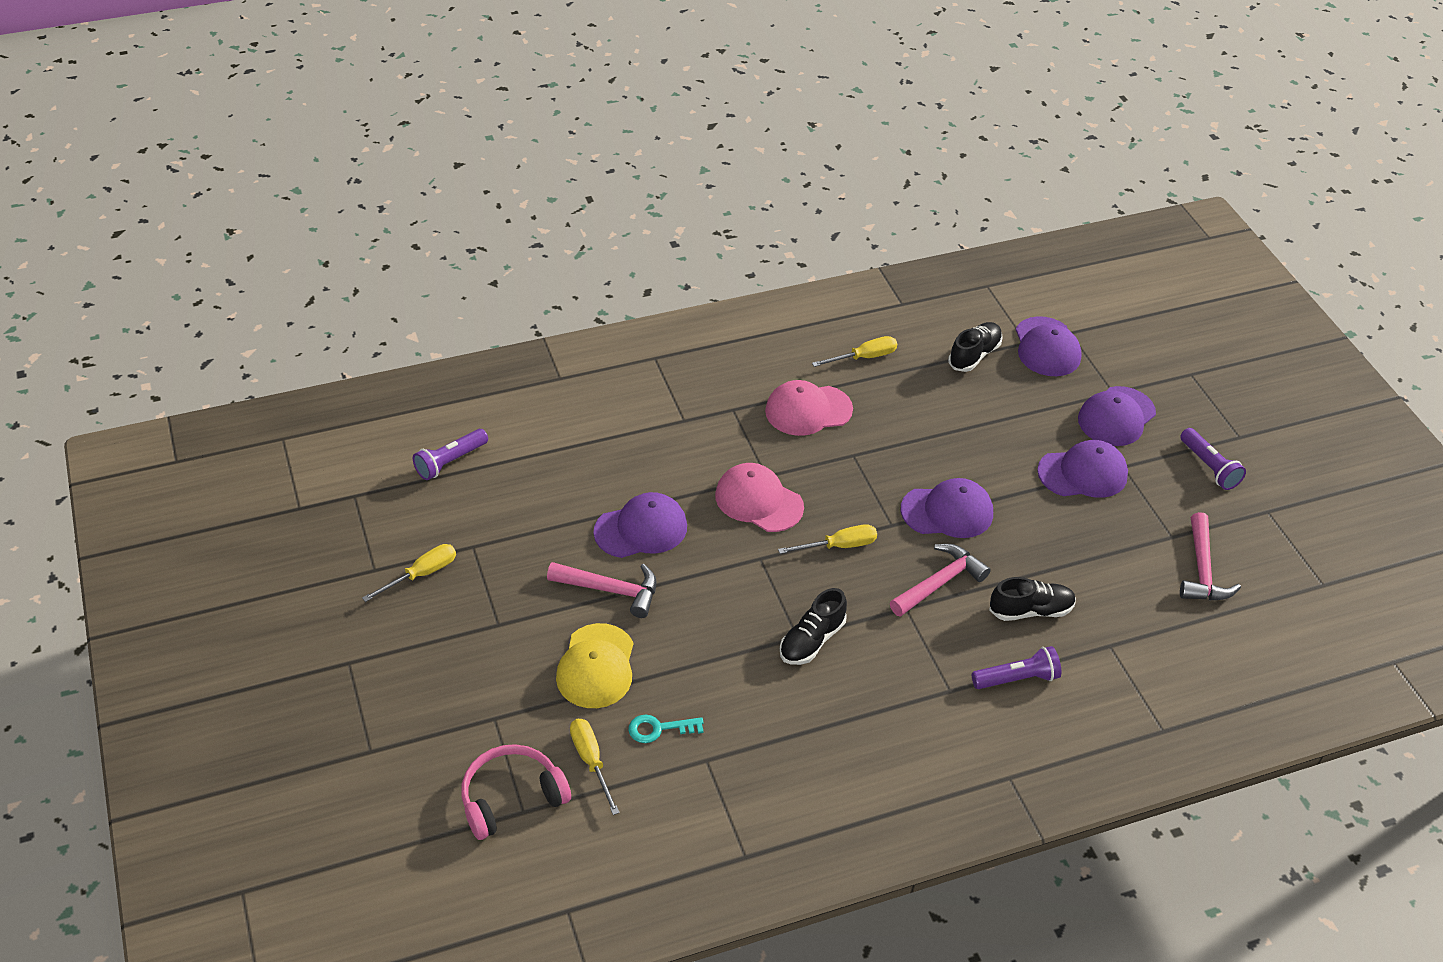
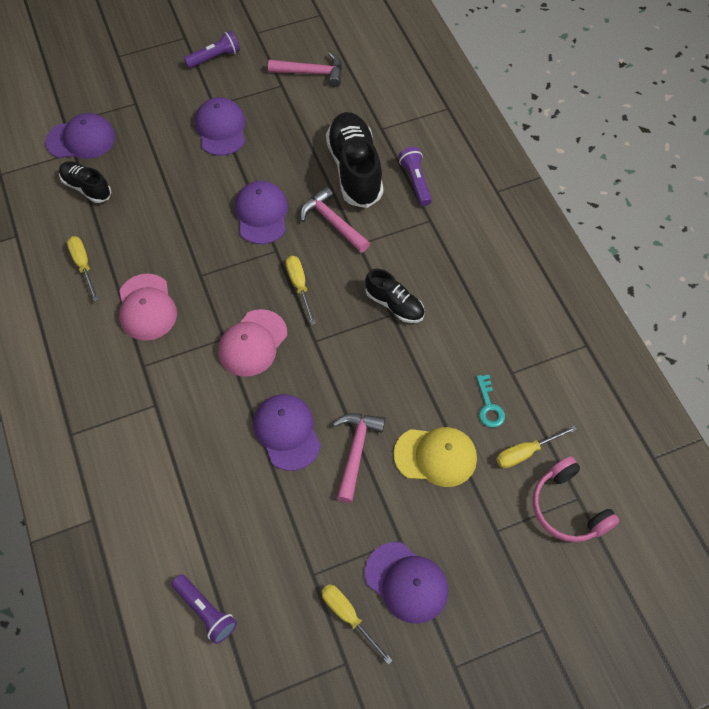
camera: 90 degrees left, 15 degrees up
(1030, 610) = (354, 169): black shoe -> black shoe, size x1.78
(1116, 417) = (162, 104): purple cap -> purple cap (406, 582)

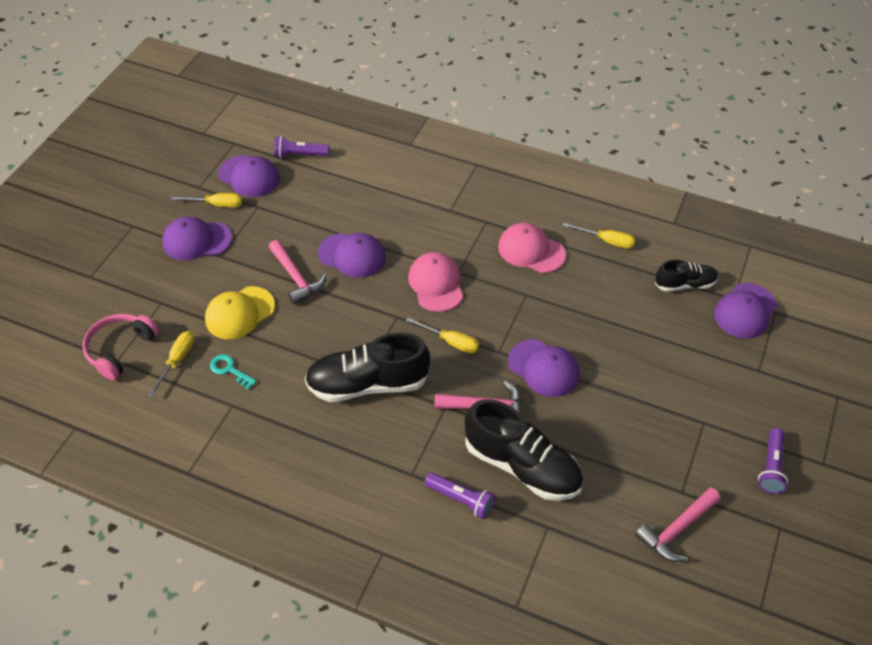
camera: 135 degrees right, 10 degrees down
(221, 129) = (668, 407): purple cap -> purple cap (249, 176)
(394, 305) = (368, 384): black shoe -> black shoe, size x1.78
(568, 508) = (120, 349): pink headphones -> pink headphones turned 75 degrees counterclockwise

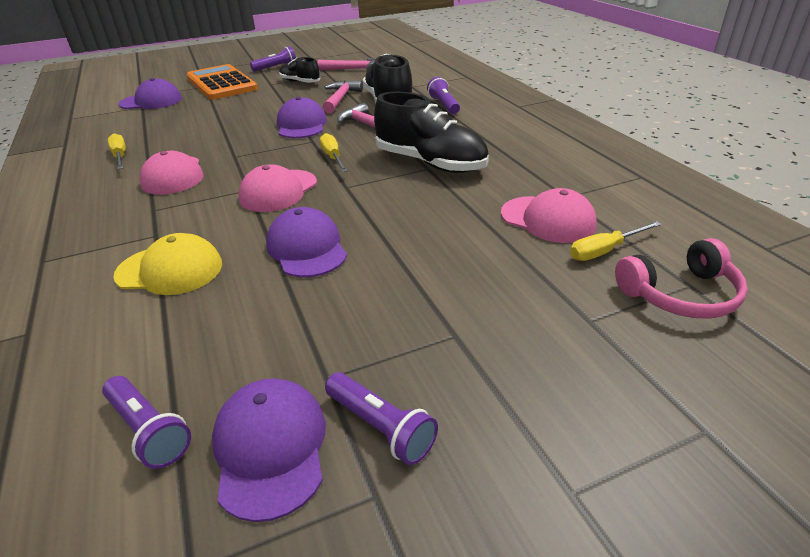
camera: 135 degrees left, 15 degrees down
(197, 240) = (470, 381): purple cap -> none
(216, 204) = (380, 427): yellow screwdriver -> purple flashlight
(229, 370) = (547, 219): turquoise key -> pink cap
(240, 313) = (492, 258): yellow cap -> yellow cap (170, 270)
(296, 278) = (391, 259): pink hammer -> pink hammer (340, 98)
(685, 284) = (144, 120): black shoe -> black shoe (300, 82)
(753, 387) = (221, 83): none -> orange calculator

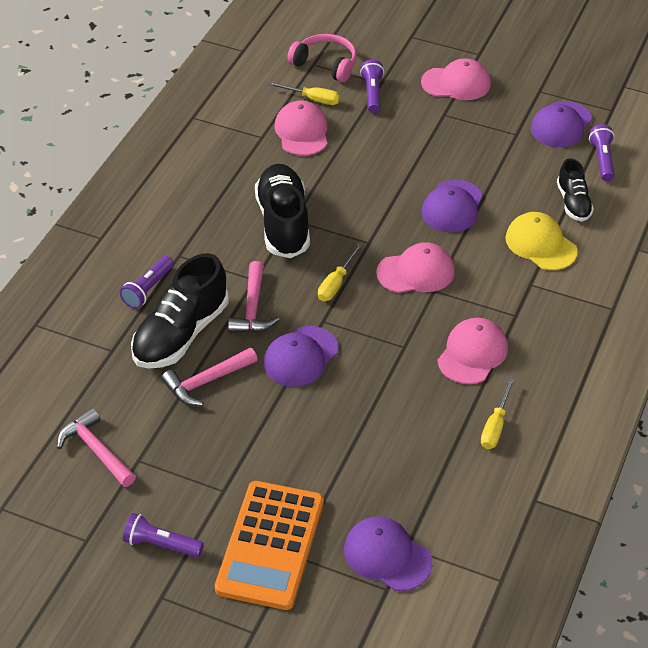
camera: 135 degrees left, 10 degrees up
(300, 82) = (190, 465): black shoe -> black shoe (573, 203)
(380, 427) = (515, 105): purple flashlight -> purple flashlight (372, 93)
(512, 395) = (456, 83): none -> pink cap

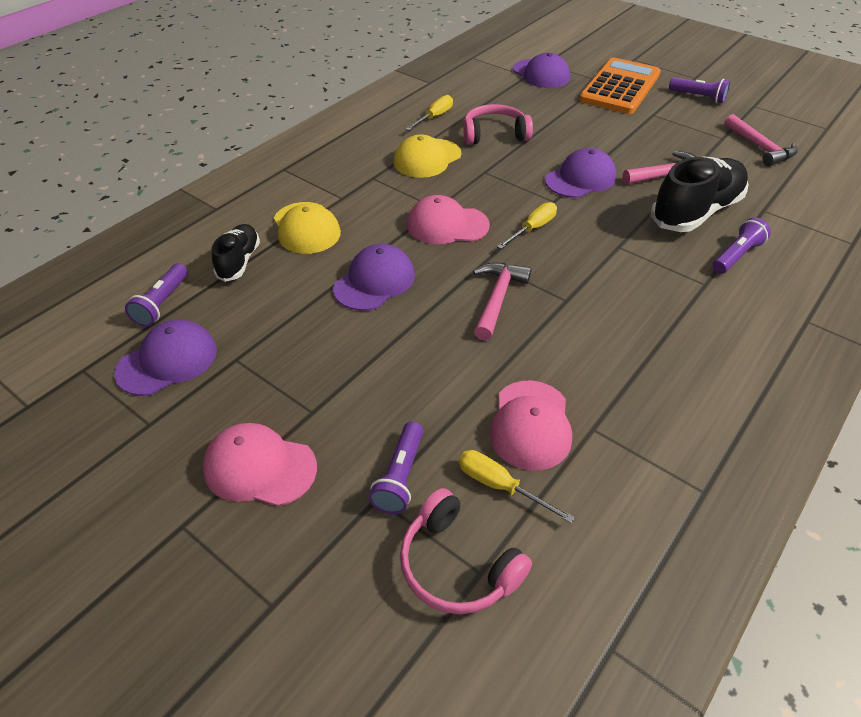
camera: 165 degrees left, 0 degrees up
(252, 309) = (622, 221): pink hammer -> pink hammer (497, 298)
(283, 223) = (579, 298): black shoe -> none
(412, 409) = (494, 134): none -> pink headphones
(472, 354) = (427, 158): pink cap -> yellow cap

